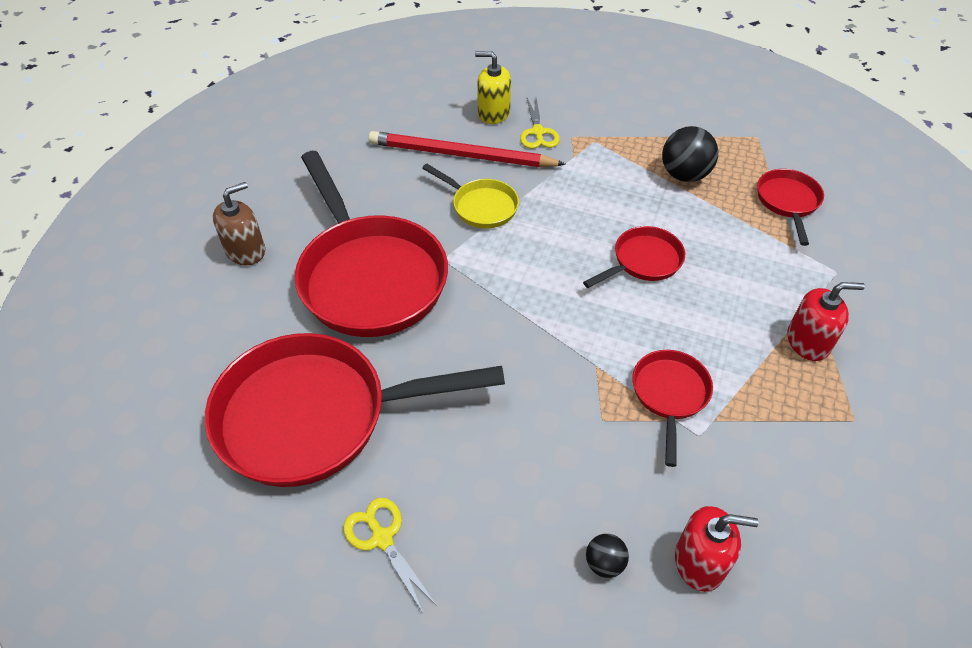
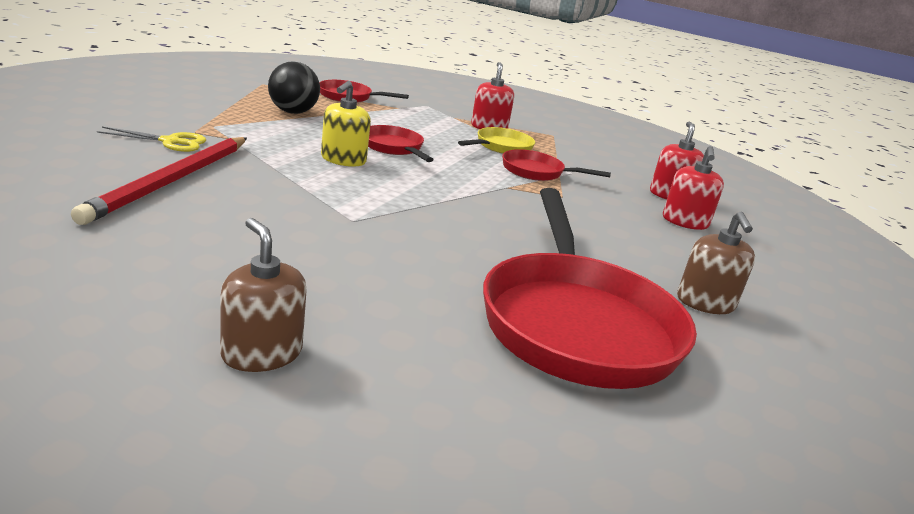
camera: 90 degrees left, 25 degrees down
(369, 277) = (363, 264): red pan -> none
(382, 538) = (705, 303): yellow scissors -> brown soap dispenser
(481, 206) = (276, 188): yellow pan -> yellow pan (501, 147)
(493, 113) = (105, 152): yellow soap dispenser -> yellow soap dispenser (343, 160)
(604, 563) = (685, 222): black ball -> red soap dispenser

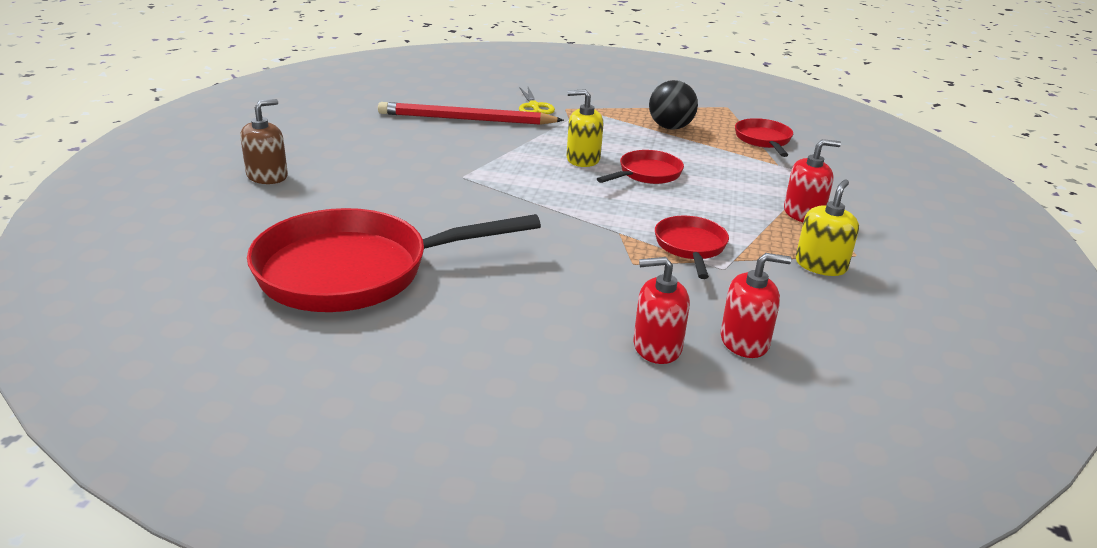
camera: 80 degrees right, 5 degrees up
(501, 147) = (743, 224): yellow pan -> none
(567, 147) = (820, 265): none -> yellow soap dispenser
(705, 303) = (437, 343): brown soap dispenser -> none

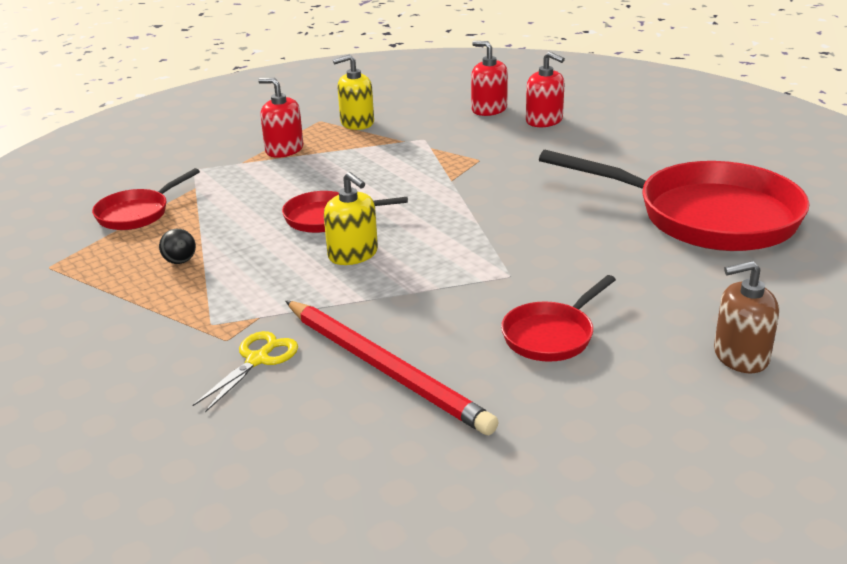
camera: 135 degrees left, 0 degrees up
(670, 127) = (180, 261): black ball -> black ball, size x0.53
(690, 247) = (418, 156): red pan -> red pan (551, 335)

